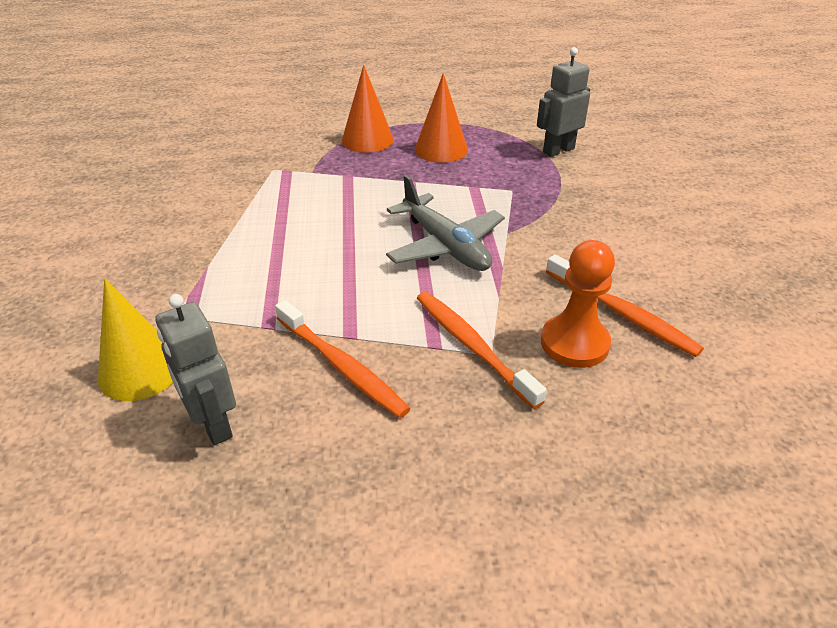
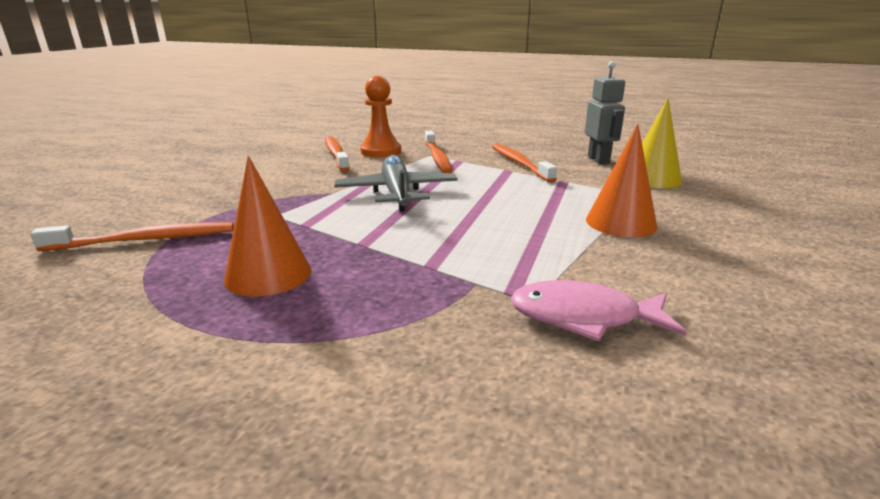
camera: 155 degrees left, 15 degrees down
(242, 167) = (583, 317): none -> pink fish
(367, 140) = (348, 318): orange cone -> orange cone (620, 223)
(558, 150) = (145, 240): grey robot -> orange toothbrush

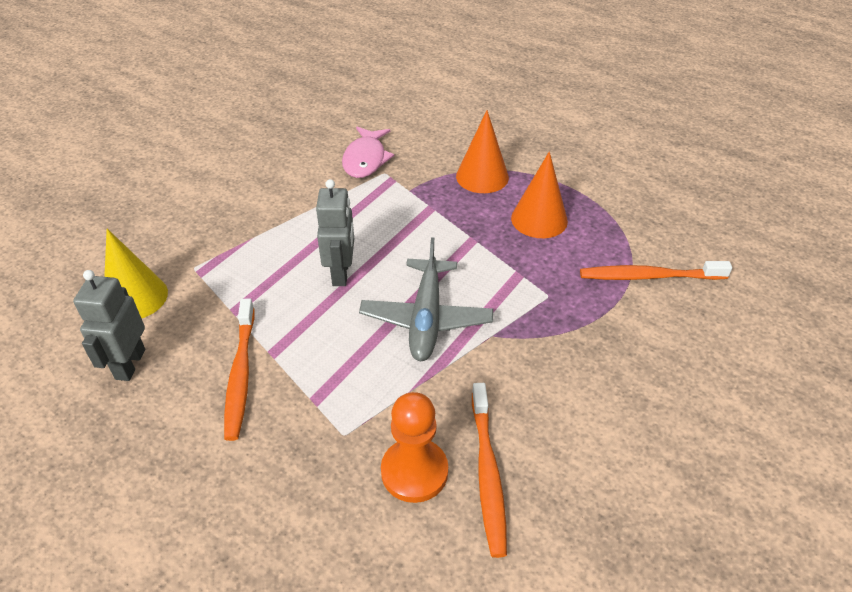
camera: 165 degrees left, 20 degrees up
(437, 158) = (339, 419): orange toothbrush -> none
(496, 206) = (341, 273): none -> grey robot
(583, 317) = (365, 159): pink fish -> pink fish turned 75 degrees clockwise
(620, 223) = (258, 230): orange cone -> orange cone (482, 176)

